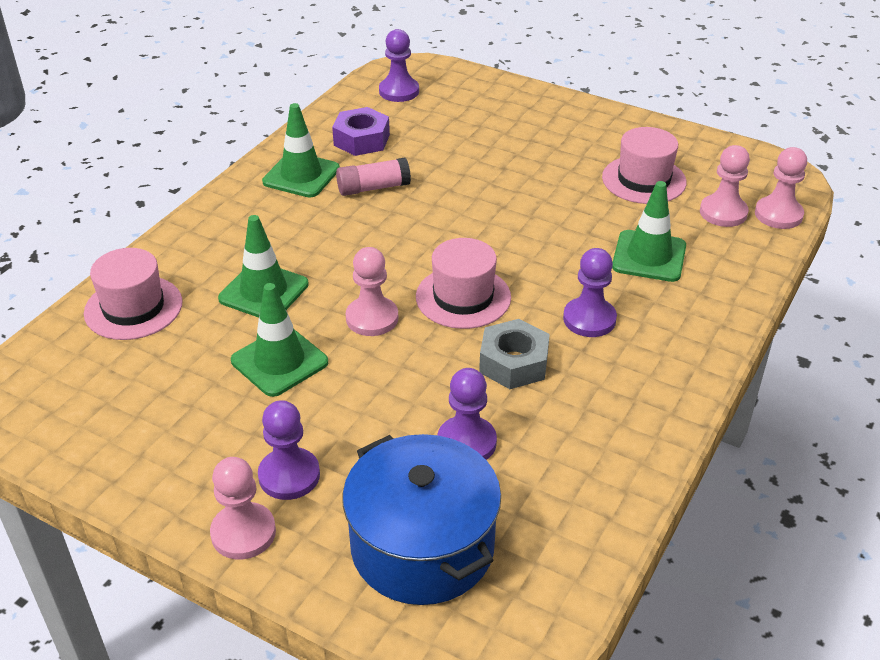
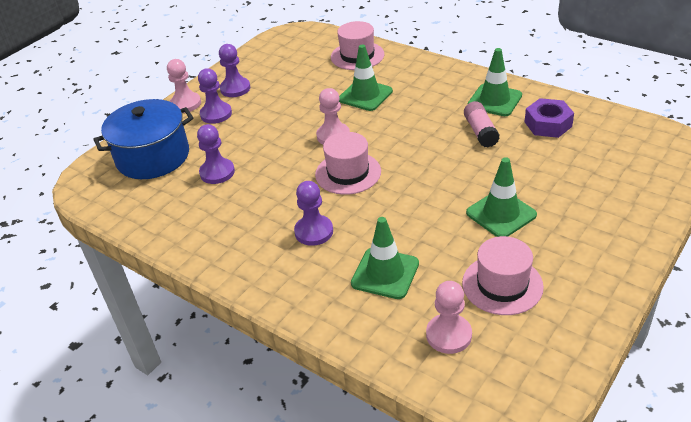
camera: 100 degrees right, 0 degrees up
(279, 361) = (302, 105): green traffic cone -> green traffic cone (501, 214)
(399, 91) = (632, 141): purple pawn -> purple pawn (235, 88)
(513, 363) = (278, 193): grey nut -> none
(778, 214) = (445, 379): pink pawn -> none

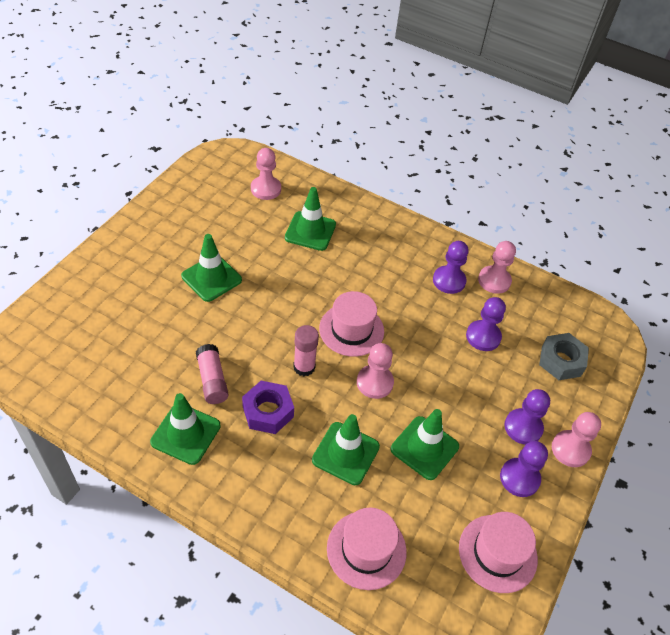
camera: 165 degrees right, 10 degrees up
(153, 157) = (561, 361): blue pot -> grey nut
(177, 224) = (494, 281): none -> pink pawn
(302, 100) = (424, 448): none -> green traffic cone
(314, 232) = (372, 268): purple pawn -> purple pawn (449, 281)
(397, 144) = (304, 367): none -> pink glue stick
(502, 284) = (223, 219): pink hat -> pink hat (497, 553)
(548, 124) = (135, 388): purple nut -> purple nut (268, 412)

